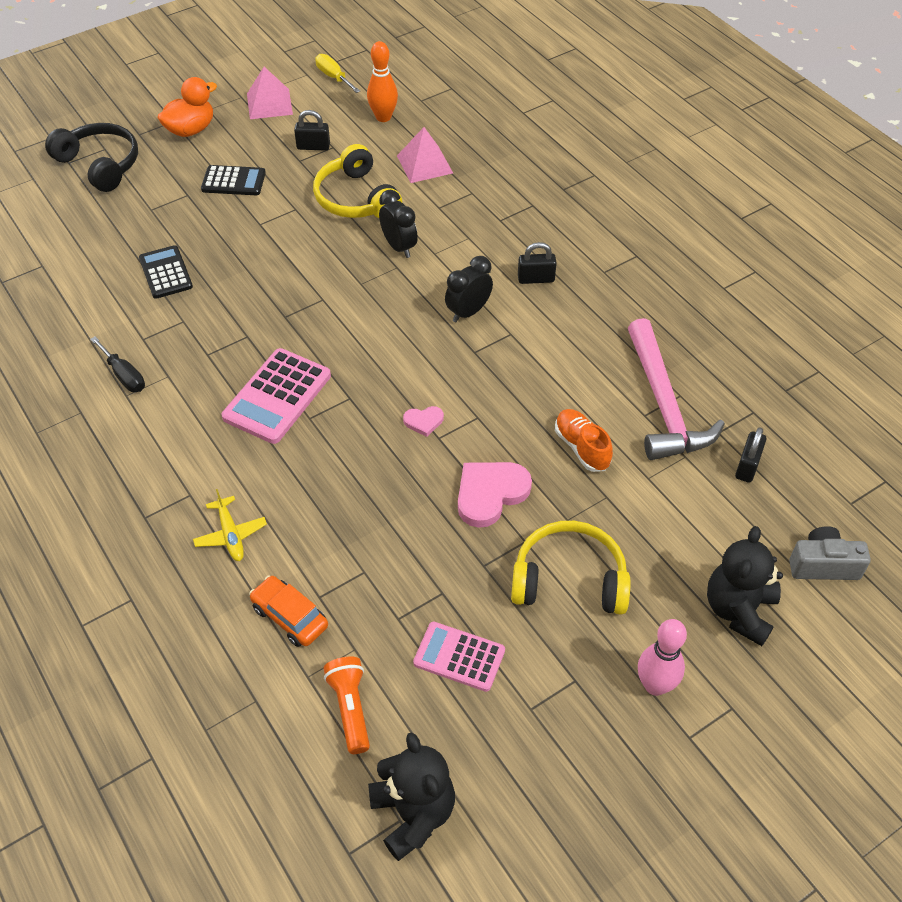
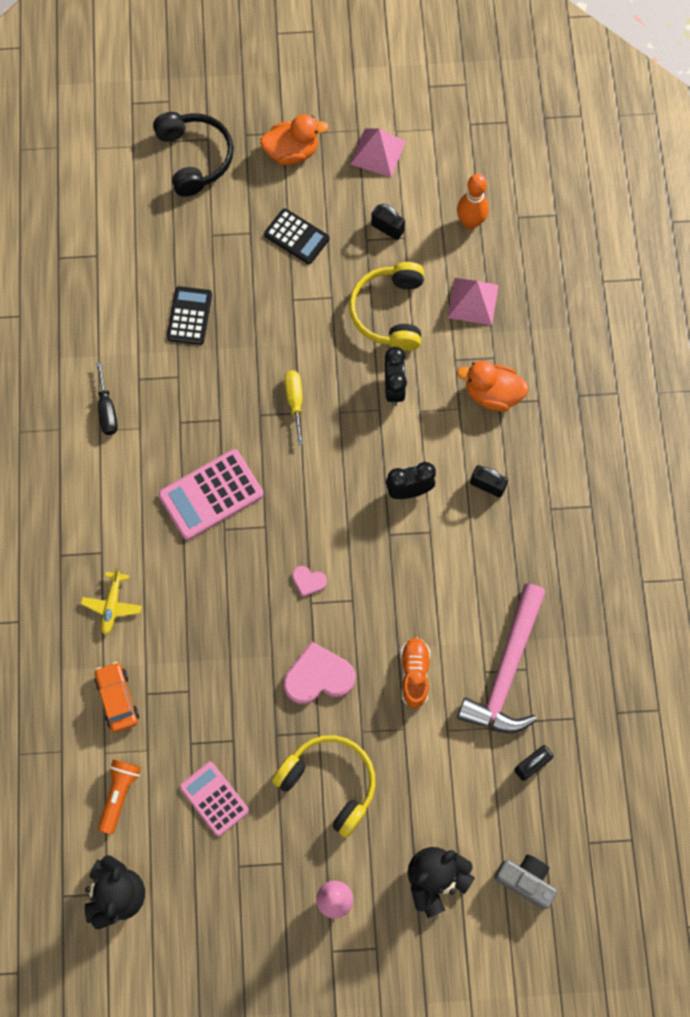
camera: 30 degrees right, 20 degrees up
(333, 77) = (455, 145): yellow screwdriver -> yellow screwdriver (295, 401)
(490, 216) = (492, 394): none -> orange duck

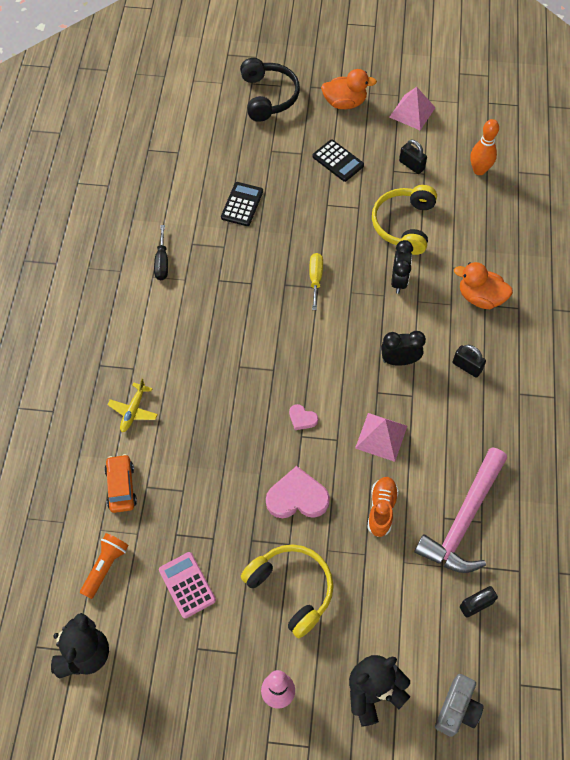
camera: 10 degrees right, 10 degrees down
(211, 495) = (233, 338): pink calculator -> none
(473, 301) = (473, 226): pink pyramid -> pink pyramid (381, 436)
(525, 881) = (457, 709): grey camera -> grey camera turned 75 degrees clockwise

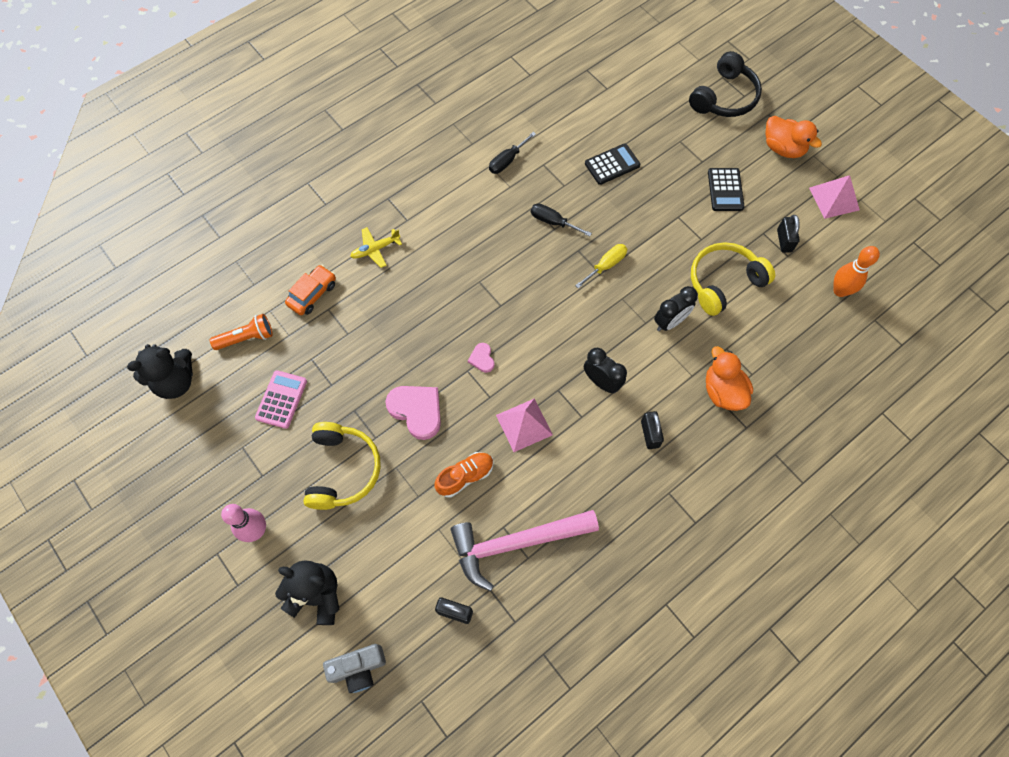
camera: 45 degrees right, 5 degrees up
(245, 279) = (553, 222): none -> black screwdriver

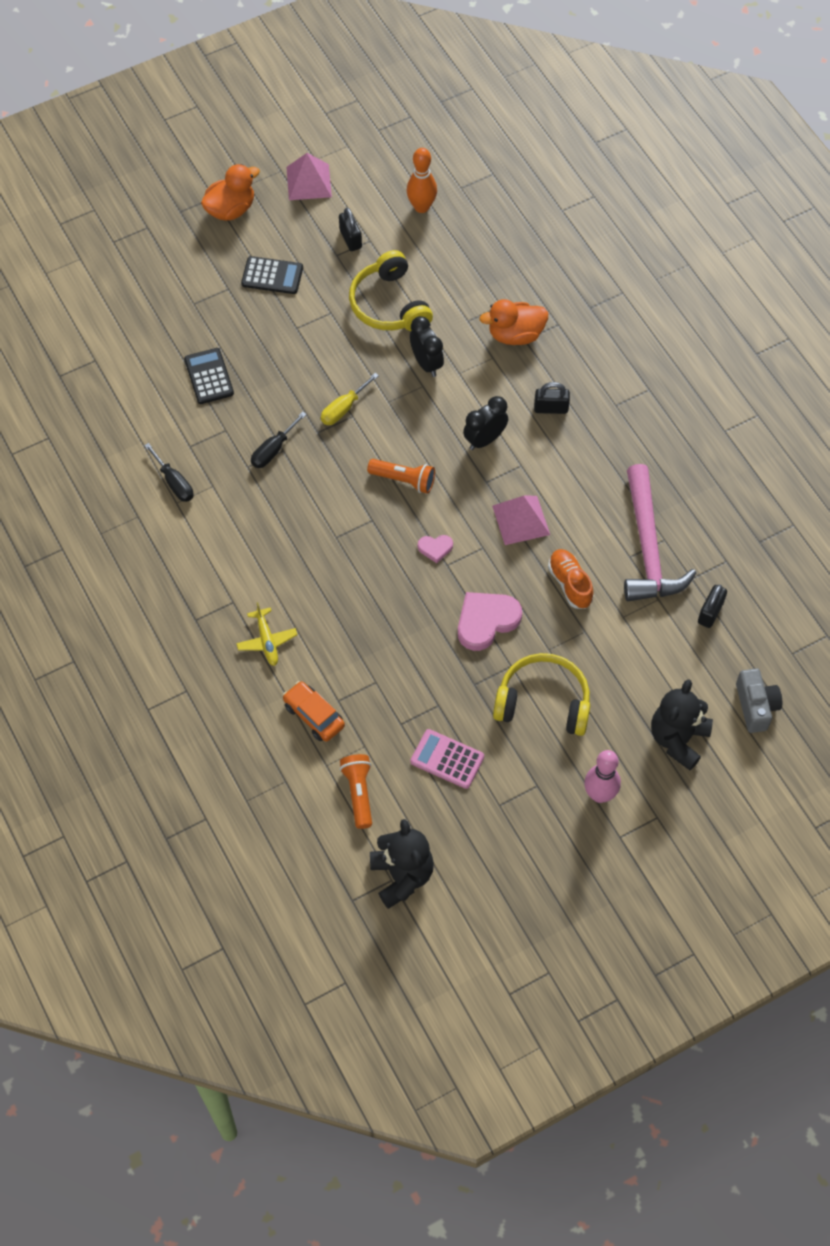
camera: 80 degrees left, 5 degrees down
(545, 323) = (404, 480): none -> orange flashlight
(606, 265) = (343, 408): yellow screwdriver -> yellow screwdriver turned 105 degrees counterclockwise
(724, 97) = (143, 246): black headphones -> none
(784, 241) = (350, 239): black padlock -> black padlock turned 60 degrees clockwise

